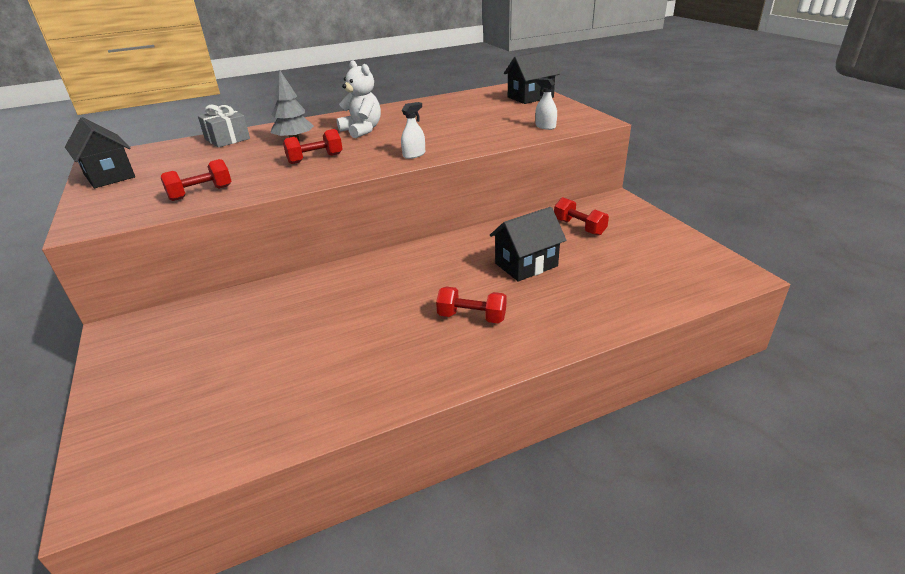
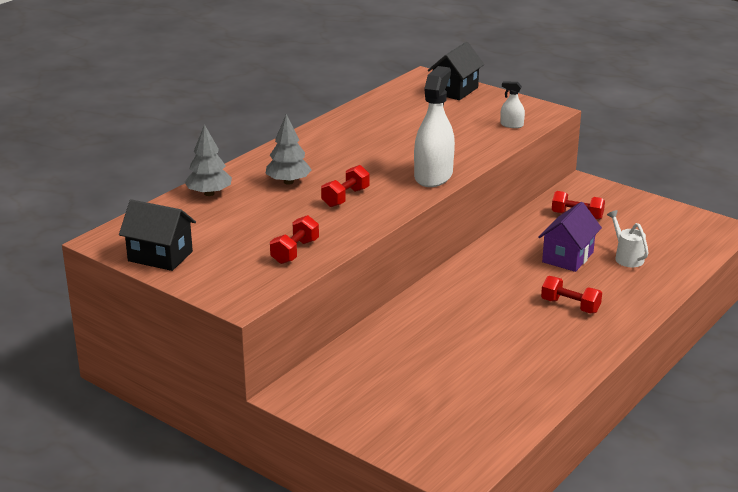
camera: 30 degrees left, 5 degrees down
(227, 139) = (209, 193): grey gift -> grey tree
(362, 130) = (341, 158): white teddy bear -> none
(414, 155) = (433, 176): white spray bottle -> white spray bottle, size x2.19
(472, 317) = (570, 306): red dumbbell -> red dumbbell turned 45 degrees clockwise
(526, 265) = (568, 257): black house -> purple house
(589, 280) = (626, 257): none -> white watering can

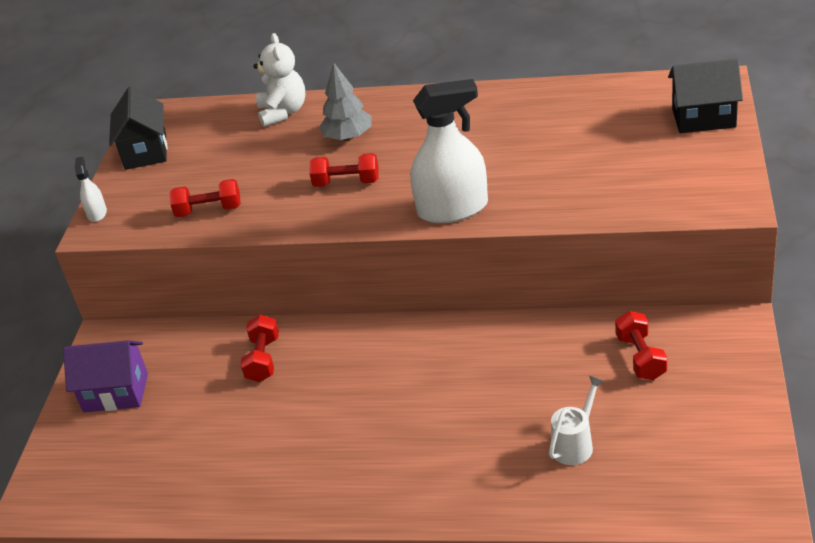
camera: 65 degrees right, 10 degrees up
(209, 193) = (283, 112): grey tree -> white teddy bear
(511, 125) = (656, 197): white spray bottle -> white spray bottle (97, 213)
(568, 257) = (525, 395): purple house -> purple house (116, 393)
(570, 306) = (412, 445): red dumbbell -> red dumbbell (263, 359)

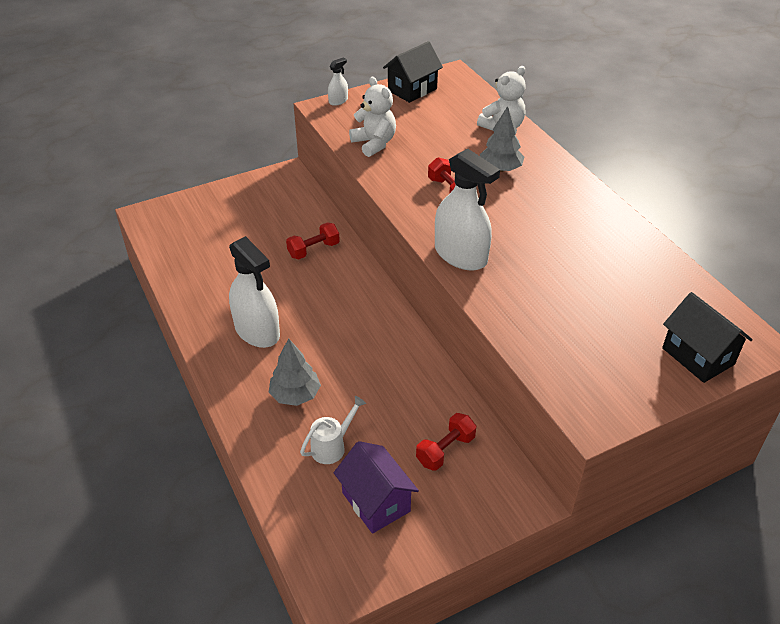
camera: 50 degrees right, 5 degrees up
(116, 393) = (247, 201): purple house -> purple house (376, 502)
(209, 210) = (374, 143): red dumbbell -> white teddy bear
(352, 453) = (257, 331): none -> white spray bottle
(479, 451) = (295, 395): none -> grey tree
(575, 444) = (332, 446): white watering can -> white watering can turned 45 degrees counterclockwise

